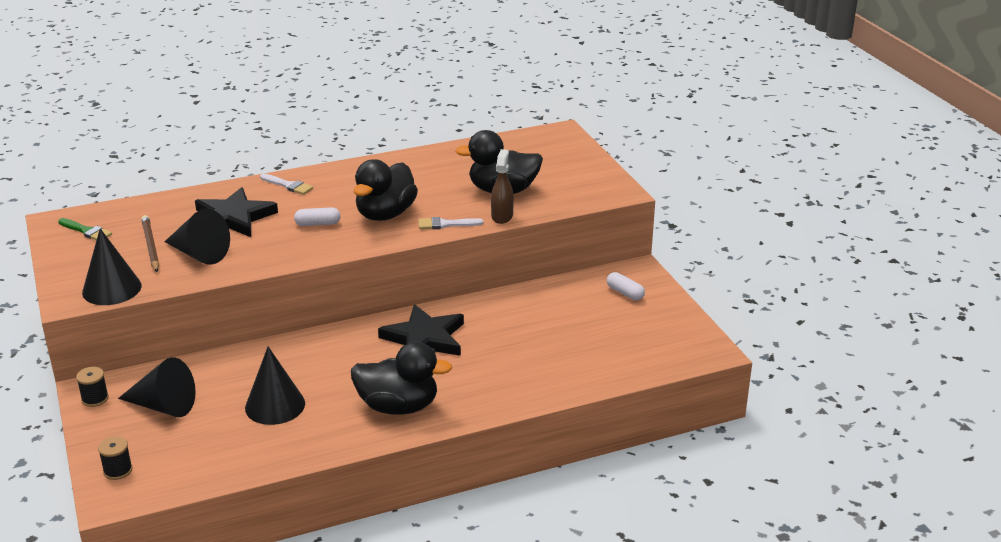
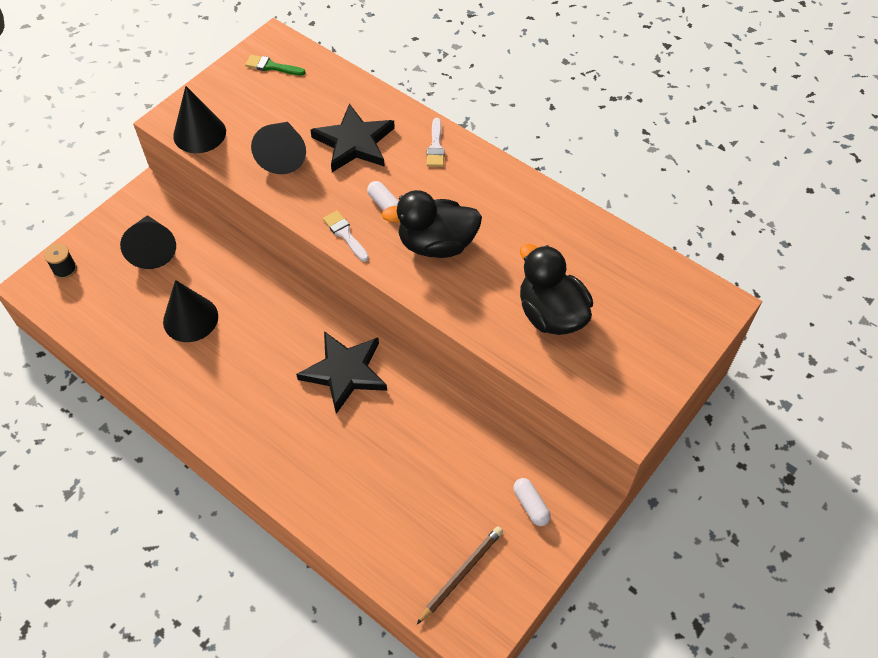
camera: 60 degrees right, 25 degrees up
(86, 231) = (272, 66): green brush -> green brush turned 105 degrees clockwise
(95, 399) = (140, 202): black spool -> none
(151, 246) = (275, 118): brown pencil -> brown pencil (461, 574)
(398, 406) = (235, 406): black duck -> none
(446, 224) = (451, 301): white brush -> white brush (345, 234)
(502, 216) = (500, 339): brown spray bottle -> none
(625, 293) = (531, 505): white capsule -> white capsule turned 45 degrees counterclockwise

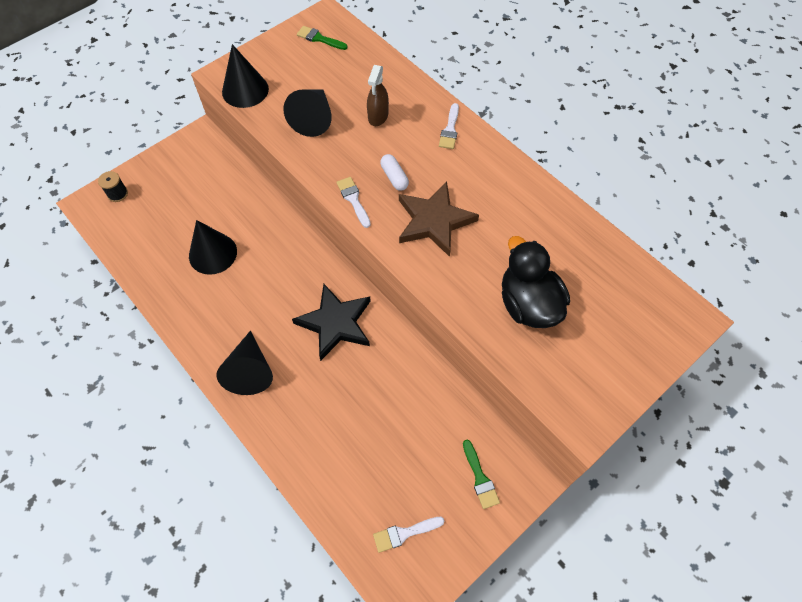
camera: 10 degrees right, 5 degrees up
(152, 248) = (194, 186): black cone -> black cone (250, 371)
(354, 142) = (378, 116): black star -> brown spray bottle
(436, 244) = (434, 221): black duck -> brown star
(461, 574) = (404, 533): brown pencil -> white brush
(531, 505) = (480, 478): white capsule -> green brush

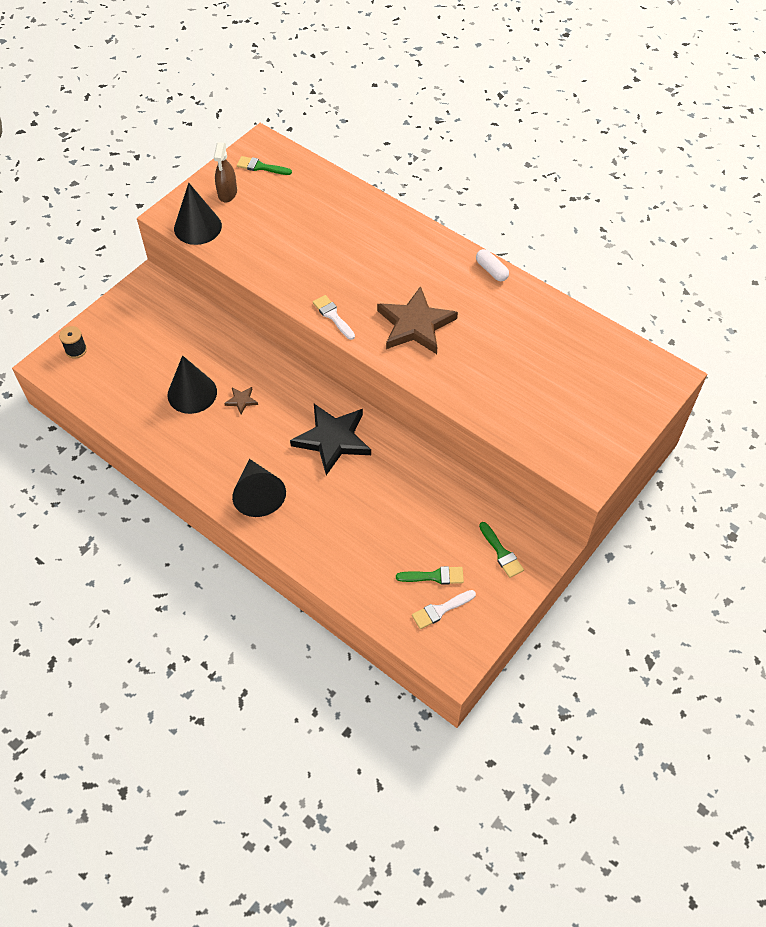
camera: 10 degrees left, 5 degrees down
(257, 268) = (241, 400): none -> brown star
(313, 119) = (274, 246): black cone -> none
(378, 116) = (338, 235): brown spray bottle -> brown spray bottle (227, 193)
(394, 177) = (368, 290): white capsule -> white capsule (491, 270)
(405, 493) = (434, 576): none -> green brush
(450, 129) = (412, 238): white brush -> none
(528, 304) = (518, 385): black duck -> none

